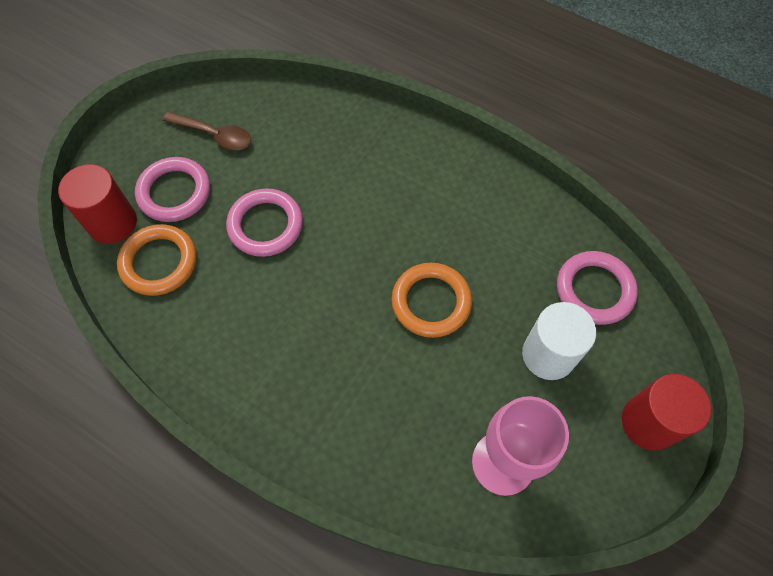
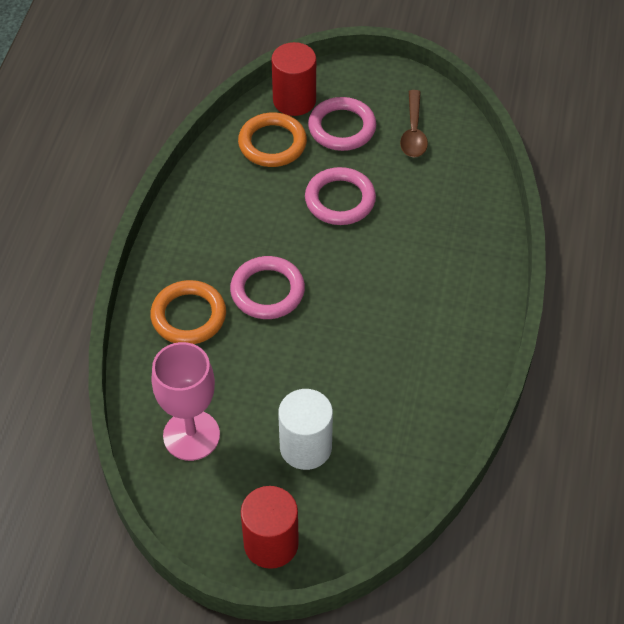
camera: 70 degrees right, 10 degrees down
(431, 302) = (319, 342): orange ring -> orange ring (188, 316)
(594, 290) = (390, 471): pink ring -> pink ring (267, 291)

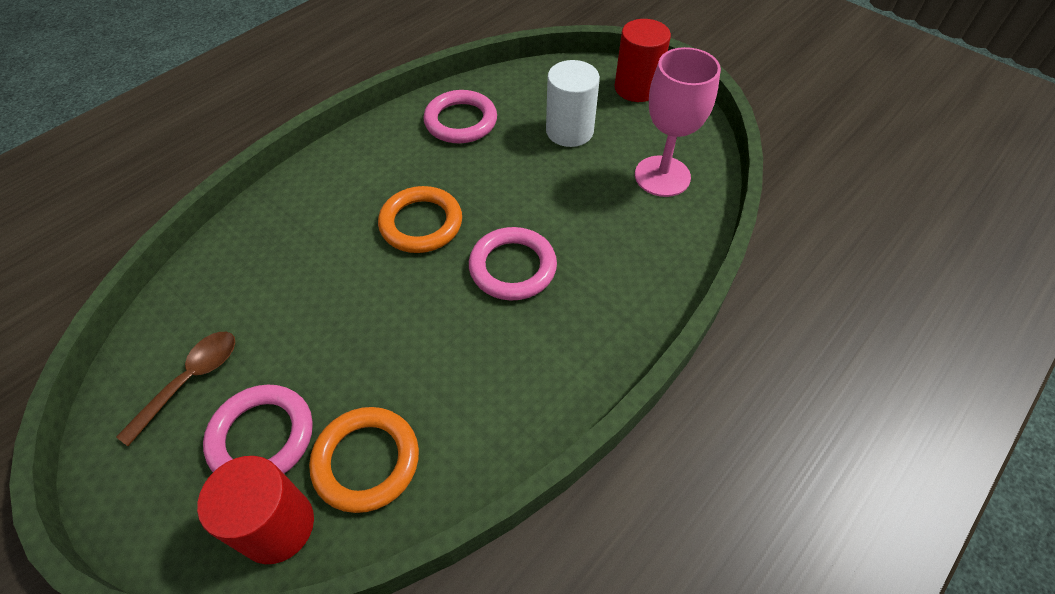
camera: 150 degrees left, 0 degrees up
(188, 316) = (610, 279): orange ring -> orange ring (421, 223)
(340, 200) = (356, 333): pink ring -> pink ring (461, 121)

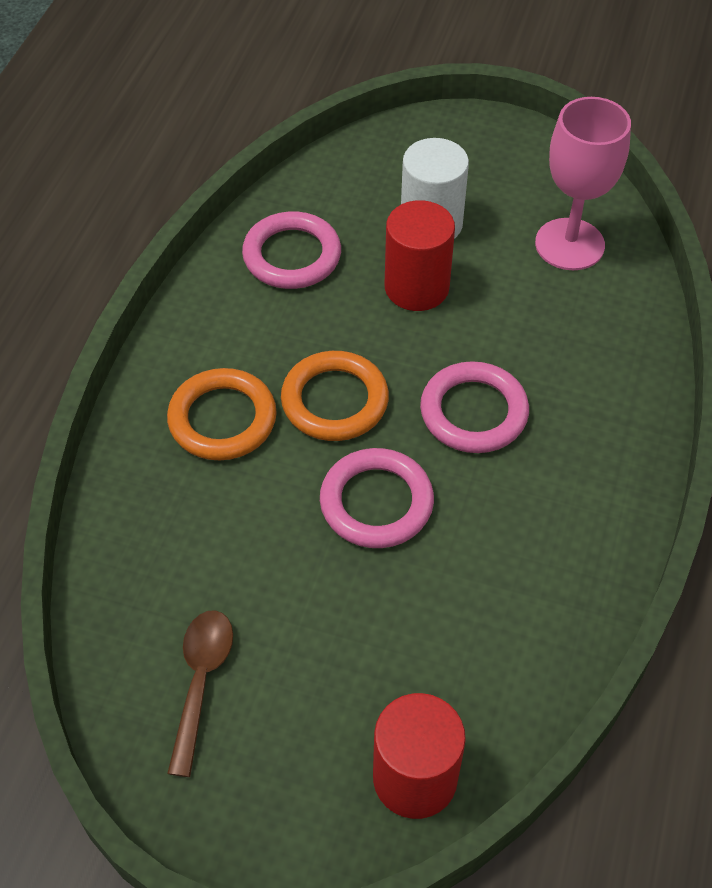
camera: 25 degrees left, 0 degrees up
(262, 437) = (330, 703): pink ring -> pink ring (376, 502)
(366, 461) = (460, 677): orange ring -> orange ring (222, 419)
(636, 88) = (474, 141): red cylinder -> red cylinder (416, 287)

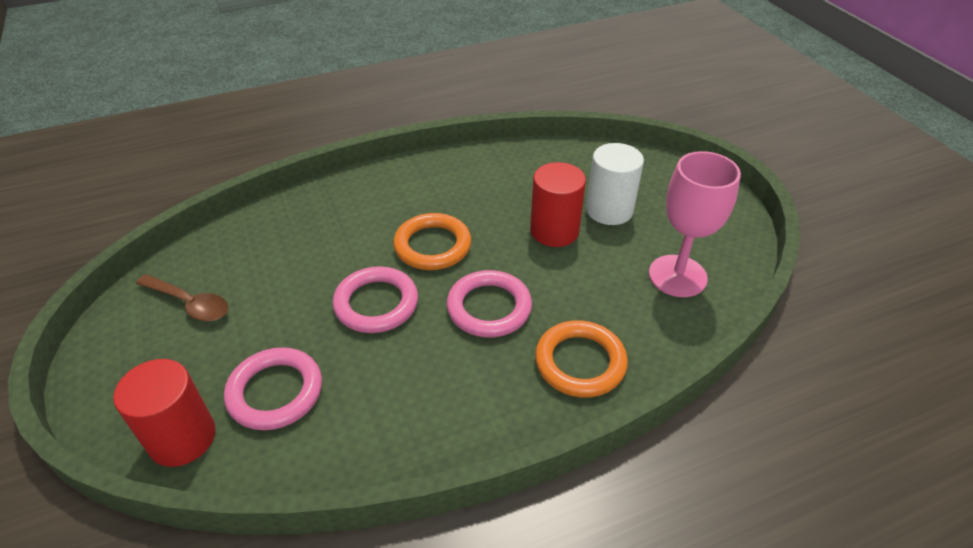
camera: 50 degrees right, 10 degrees down
(201, 682) = (190, 303): brown spoon -> brown spoon turned 60 degrees clockwise
(222, 419) = (375, 213): orange ring -> orange ring (580, 362)
(292, 256) = (515, 174): pink ring -> pink ring (275, 392)

